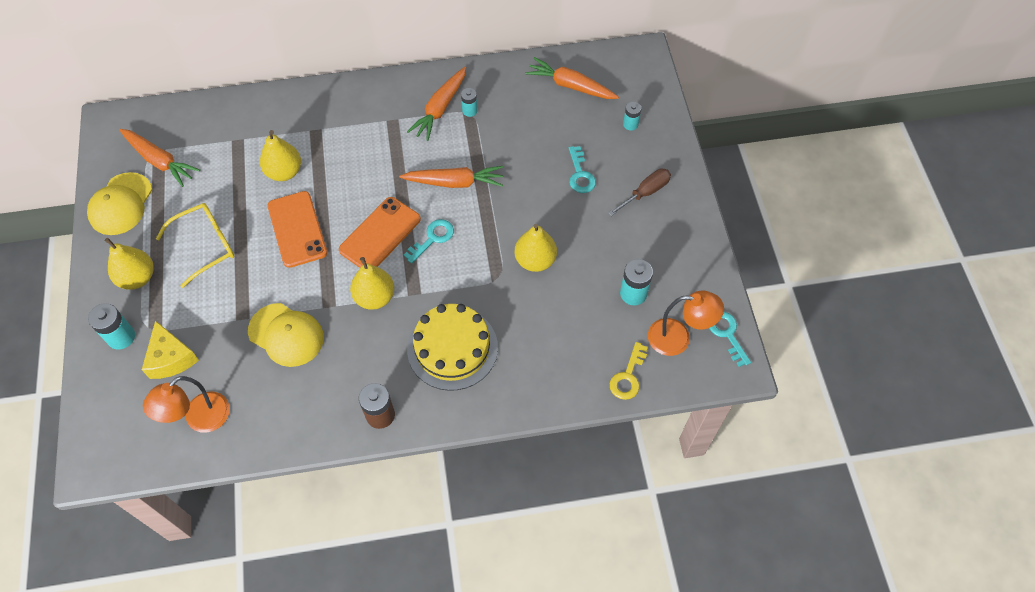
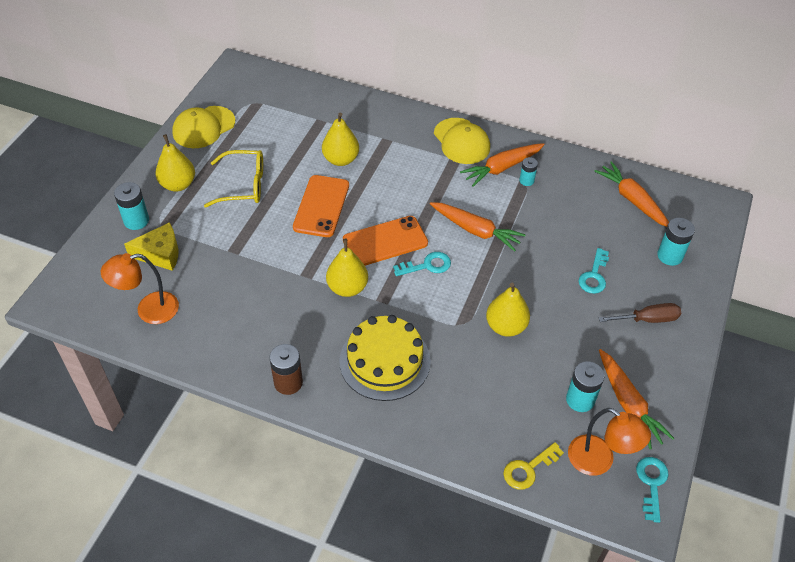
camera: 30 degrees right, 10 degrees down
(159, 161) = (253, 110): orange carrot -> orange carrot (628, 403)
(171, 358) = (160, 254): yellow cheese -> yellow cheese turned 105 degrees counterclockwise
(286, 335) = (257, 281): yellow cap -> yellow cap (461, 141)
(630, 124) = (670, 256): turquoise battery -> turquoise battery, size x1.60

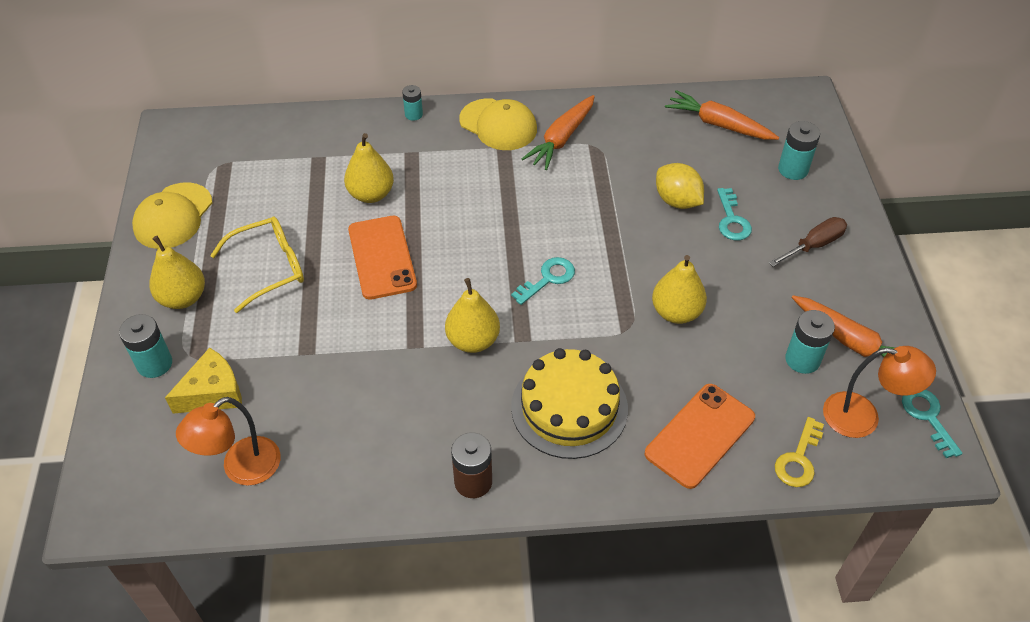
camera: 25 degrees left, 0 degrees up
(385, 241) = (483, 270): orange phone -> orange phone (700, 435)
(475, 230) = (576, 218): orange carrot -> none
(526, 180) = (597, 143): turquoise battery -> turquoise battery (413, 114)
(560, 245) = (677, 201): none -> yellow lemon

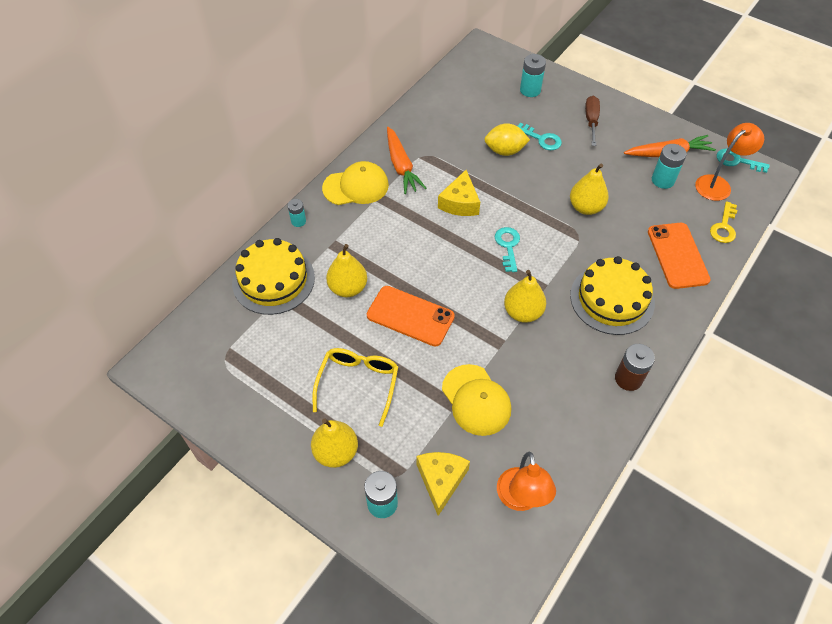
camera: 50 degrees left, 5 degrees up
(173, 216) = (247, 414): yellow cap -> yellow cap (476, 400)
(330, 141) = (273, 280): none -> yellow cake
(564, 209) = (460, 203): none -> yellow cheese
(719, 124) = (465, 94): orange carrot -> none
(798, 459) = (724, 227): yellow key -> yellow key turned 45 degrees clockwise

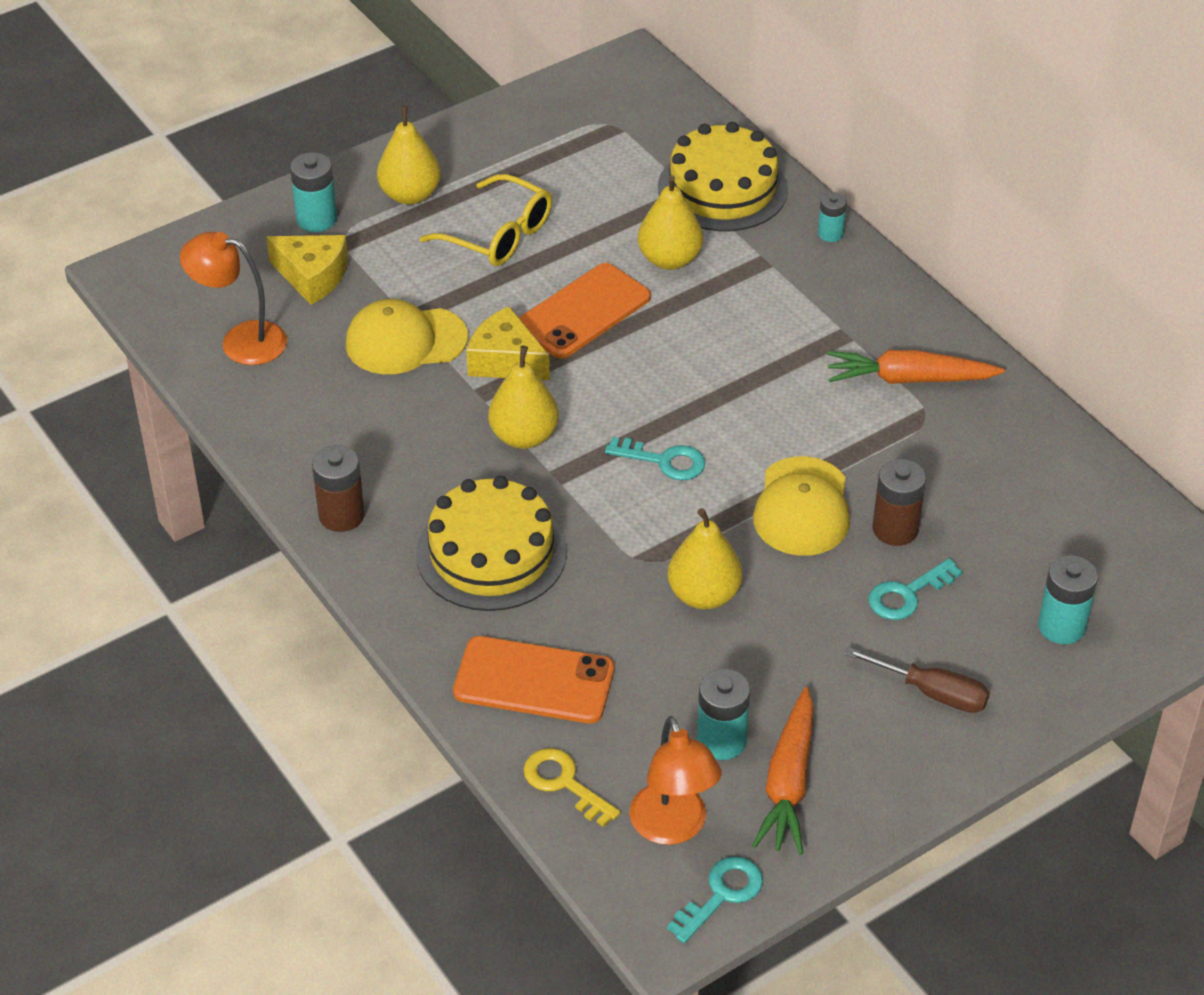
camera: 110 degrees right, 10 degrees down
(356, 186) = (881, 313): yellow cap -> yellow cap (802, 507)
(460, 203) = (788, 430): yellow cheese -> yellow cheese (506, 360)
(505, 151) = (895, 529): yellow lemon -> brown battery

